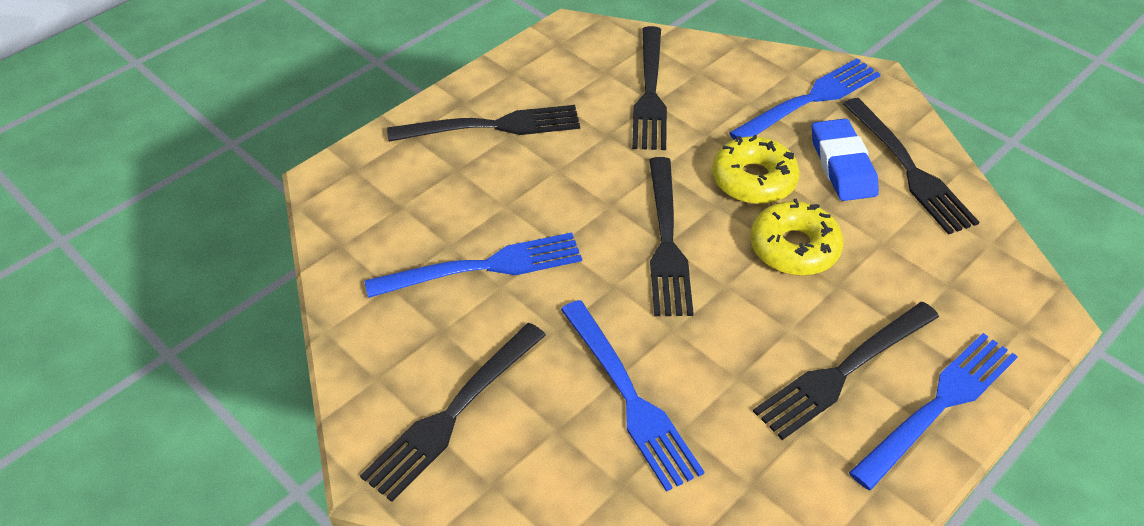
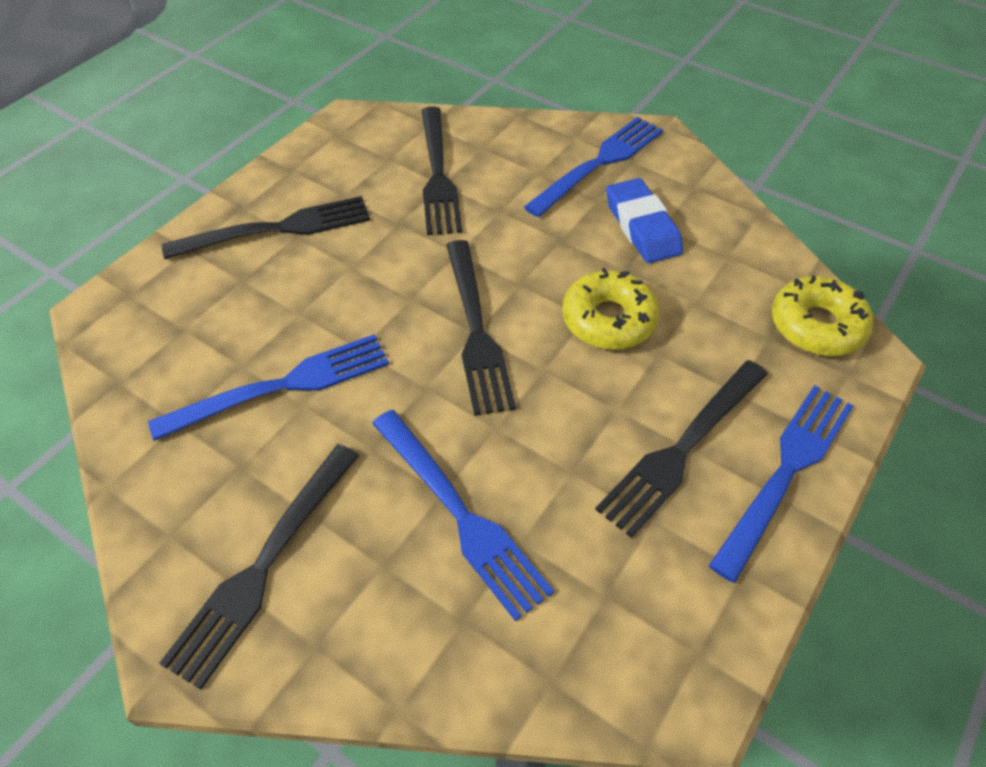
camera: 10 degrees left, 5 degrees up
(753, 180) = (556, 253): yellow donut -> yellow donut (816, 325)
(909, 169) = (708, 222): black fork -> none

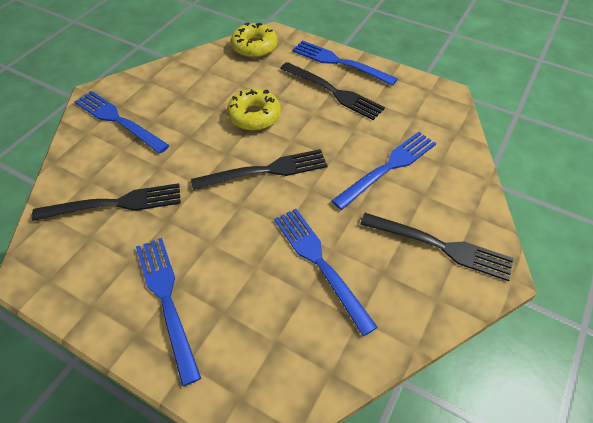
camera: 95 degrees left, 0 degrees up
(278, 228) = (166, 300): black fork -> blue fork
(642, 226) = (180, 102): blue eraser -> none

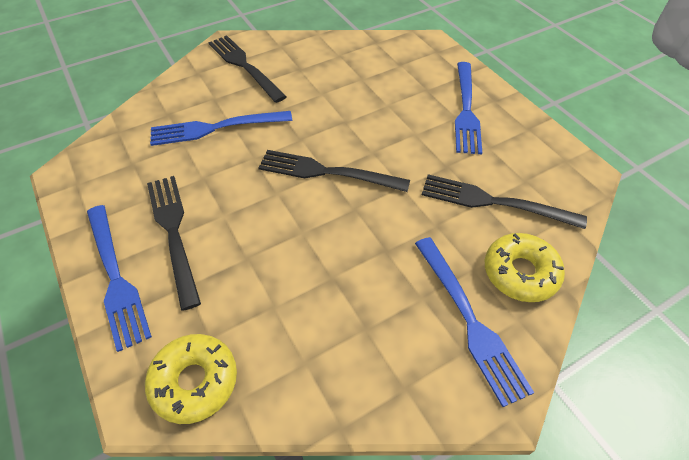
camera: 150 degrees left, 0 degrees up
(254, 116) = (292, 243): yellow donut -> yellow donut (520, 273)
(319, 263) = (338, 89): blue fork -> none

